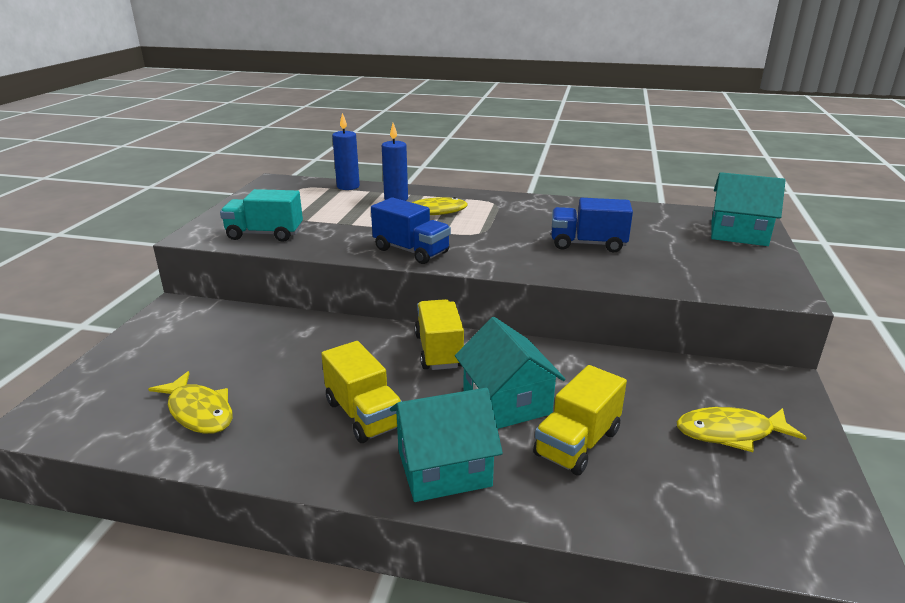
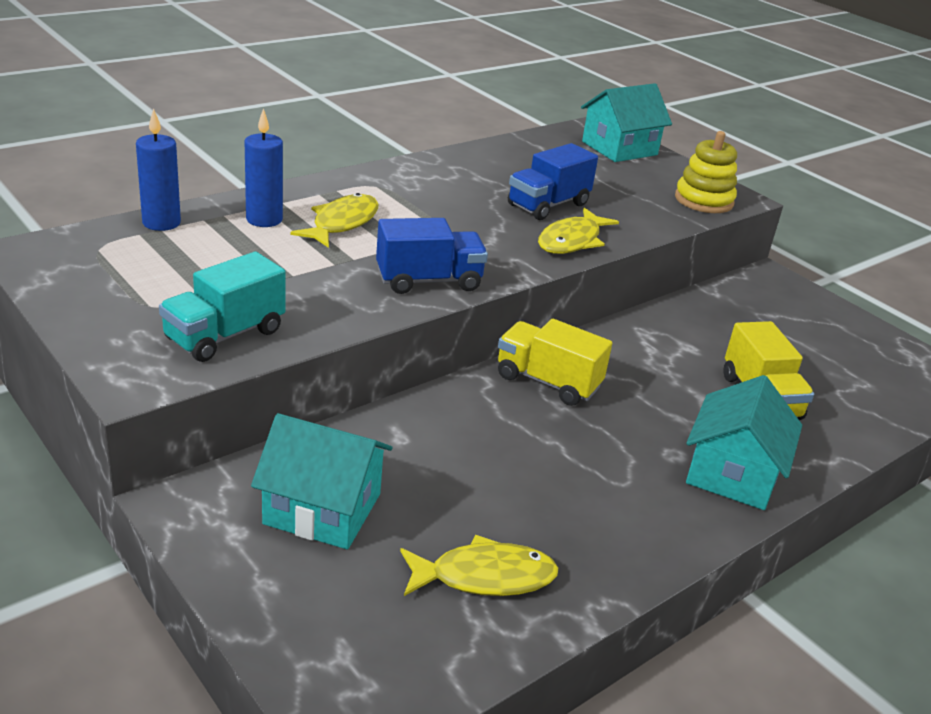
camera: 55 degrees left, 5 degrees up
(364, 414) = (610, 475): yellow truck -> none
(506, 402) = (672, 395): turquoise house -> turquoise house (322, 509)
(730, 433) = (807, 334): yellow fish -> yellow fish (572, 241)
(742, 284) = (704, 200): none -> yellow stacking toy

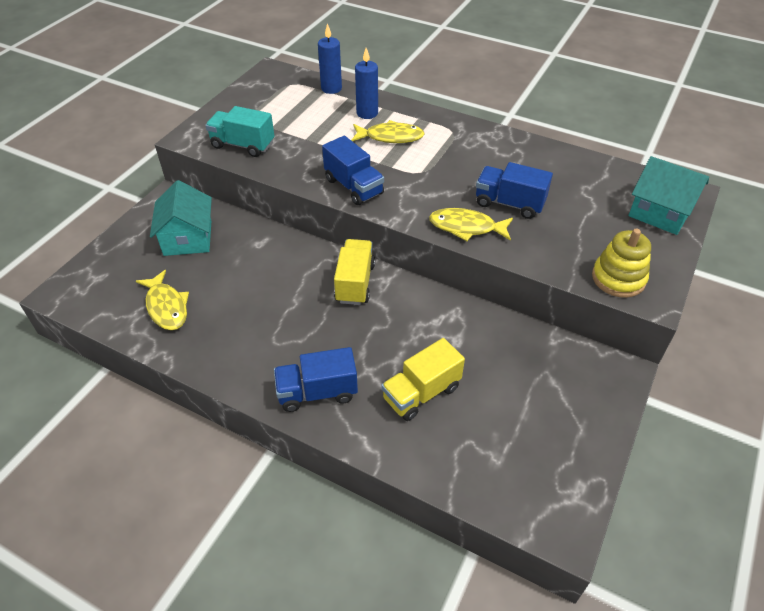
camera: 70 degrees right, 15 degrees up
(732, 473) = (317, 392): turquoise house -> blue truck

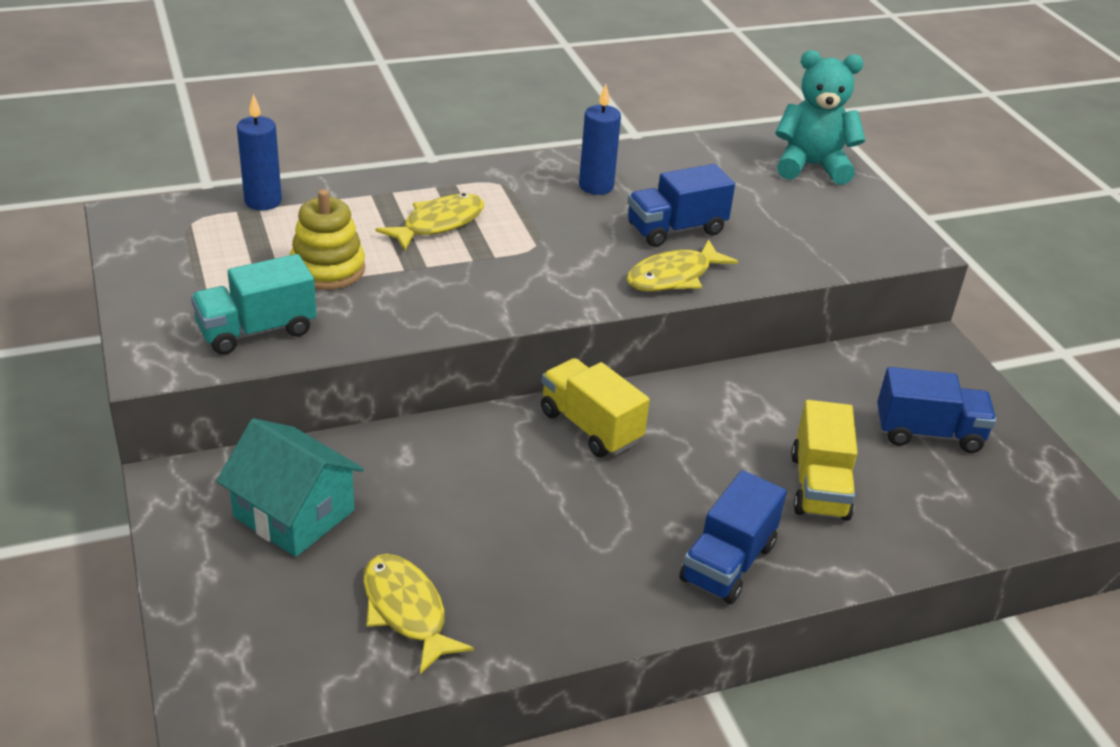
camera: 50 degrees left, 10 degrees down
(166, 307) = (406, 610): yellow fish -> yellow fish turned 135 degrees counterclockwise
(354, 187) = (488, 302): blue truck -> blue truck (928, 433)
(367, 113) = (363, 210): blue candle -> blue candle (596, 186)
(618, 278) = (868, 246): yellow stacking toy -> yellow stacking toy (328, 269)
(660, 212) = (811, 166): turquoise house -> turquoise teddy bear

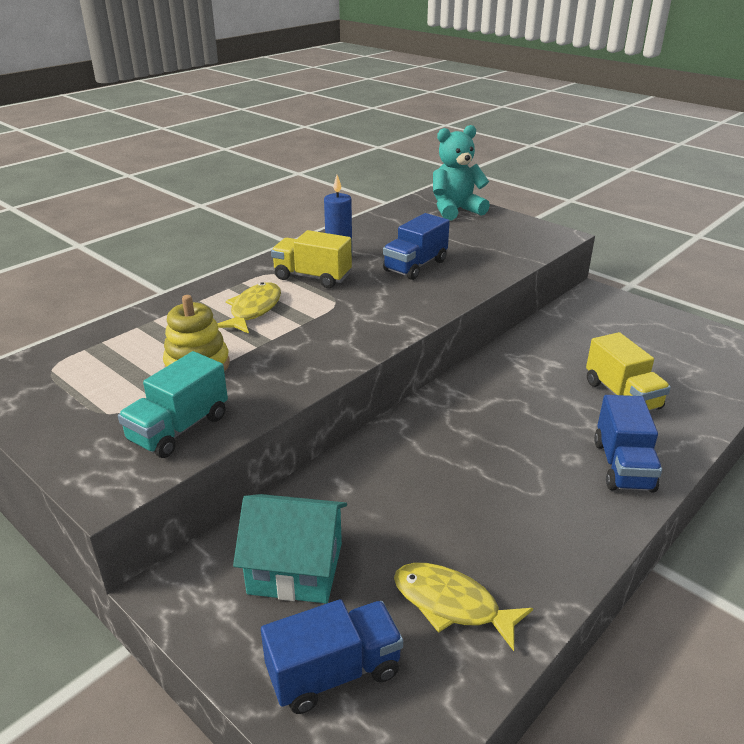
camera: 25 degrees left, 5 degrees down
(263, 201) = (101, 336): blue candle -> none
(590, 427) = (451, 414): yellow truck -> yellow truck (312, 277)
(673, 276) = (443, 292): yellow fish -> none
(928, 433) = (644, 341): blue truck -> blue truck (334, 672)

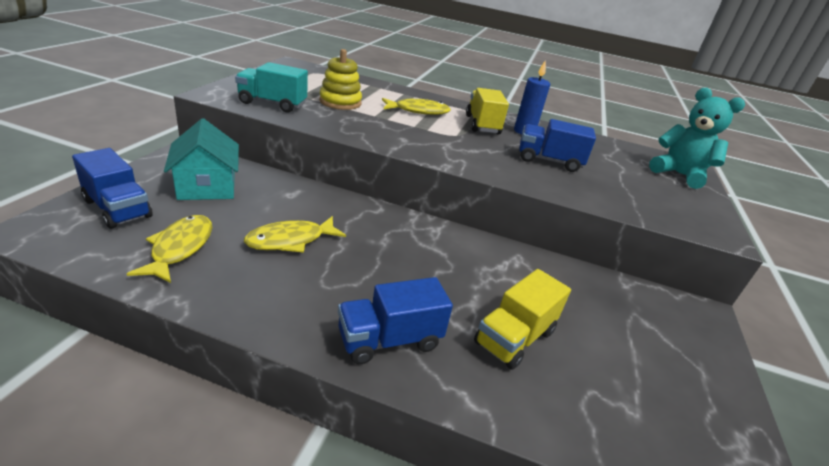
camera: 60 degrees right, 0 degrees up
(453, 504) = (290, 240): none -> yellow fish

